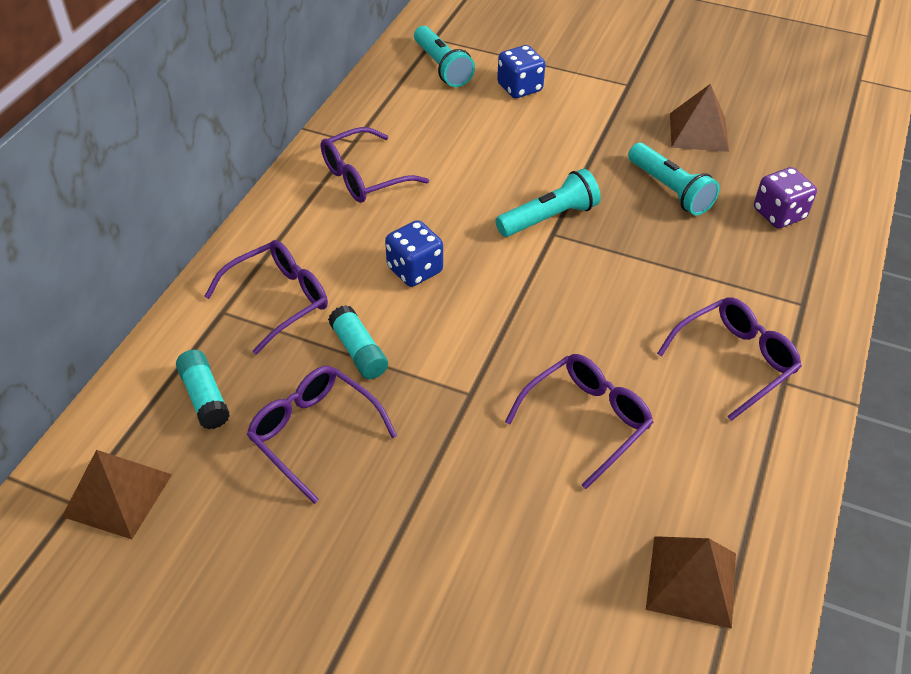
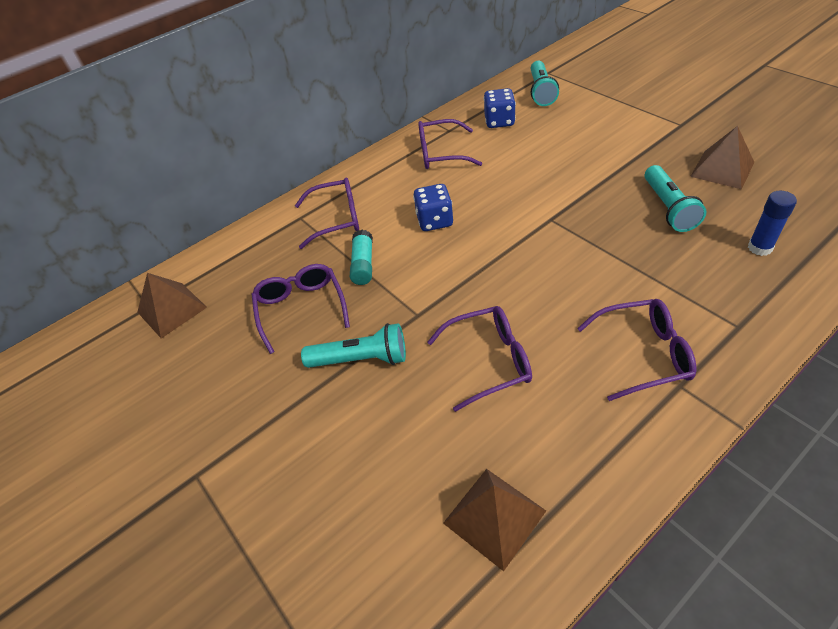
camera: 35 degrees right, 0 degrees up
(205, 397) = (255, 266): turquoise glue stick -> none
(519, 88) = (590, 114): blue dice -> blue dice (499, 121)
(549, 218) = (555, 207): turquoise flashlight -> turquoise flashlight (361, 359)
(779, 214) = (760, 248): purple dice -> blue glue stick

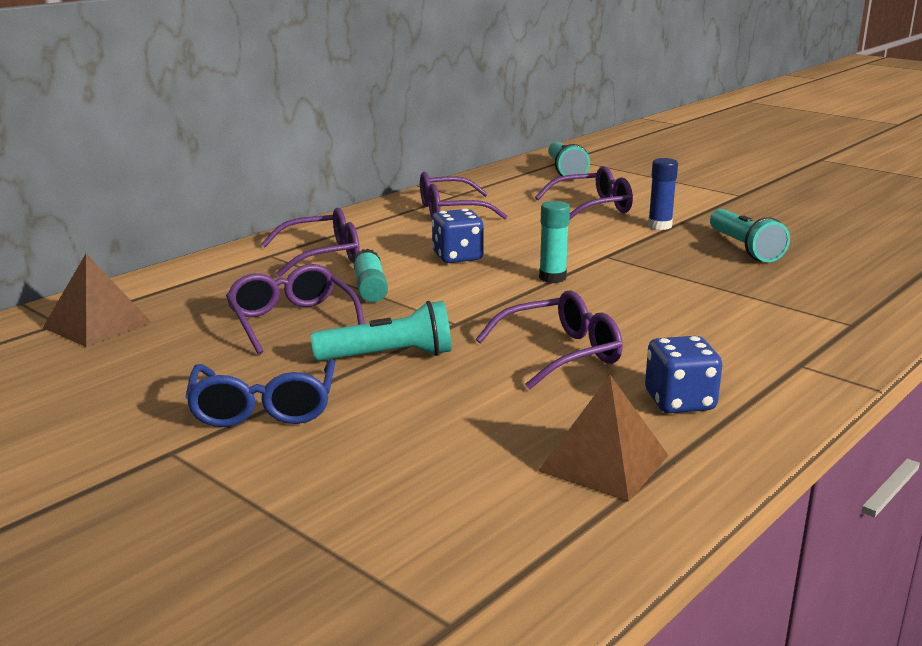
camera: 15 degrees left, 25 degrees down
(264, 424) = (263, 408): none -> blue glasses
(499, 121) = (519, 190): blue dice -> blue dice (679, 401)
(502, 251) = (552, 278): none -> turquoise glue stick
(644, 354) = (750, 344): purple glasses -> purple glasses (593, 207)
(722, 169) = (797, 224): brown pyramid -> none
(760, 248) = (857, 273): blue glue stick -> blue glue stick (660, 226)

